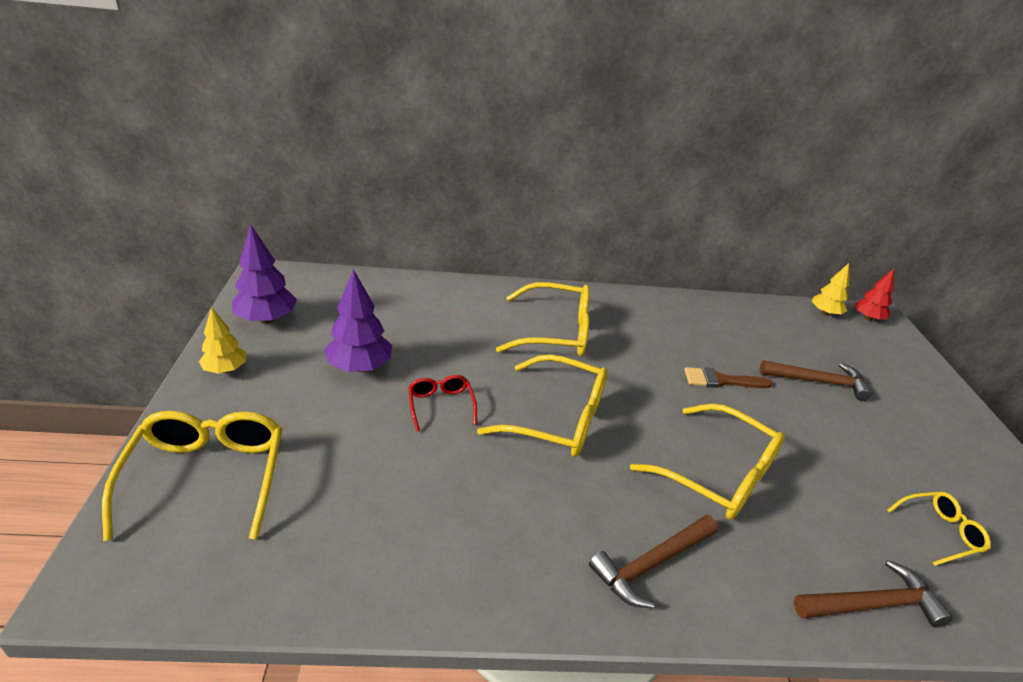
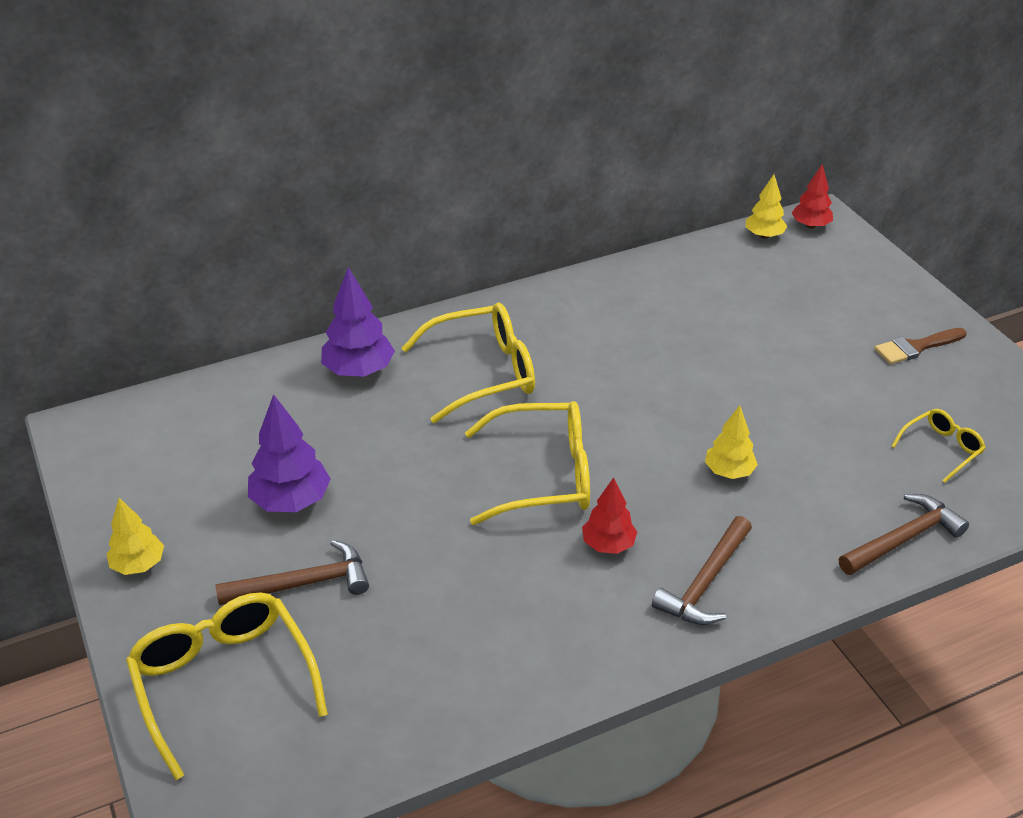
camera: 20 degrees left, 5 degrees up
(266, 319) = (132, 486): purple tree -> purple tree (358, 371)
(441, 405) = (412, 509): red glasses -> none
(580, 494) = (608, 544): none -> red tree
(719, 474) = (729, 472): yellow glasses -> yellow tree
(721, 380) = (689, 365): brown brush -> brown brush (916, 347)
(818, 382) = (786, 329): brown hammer -> brown hammer (303, 584)

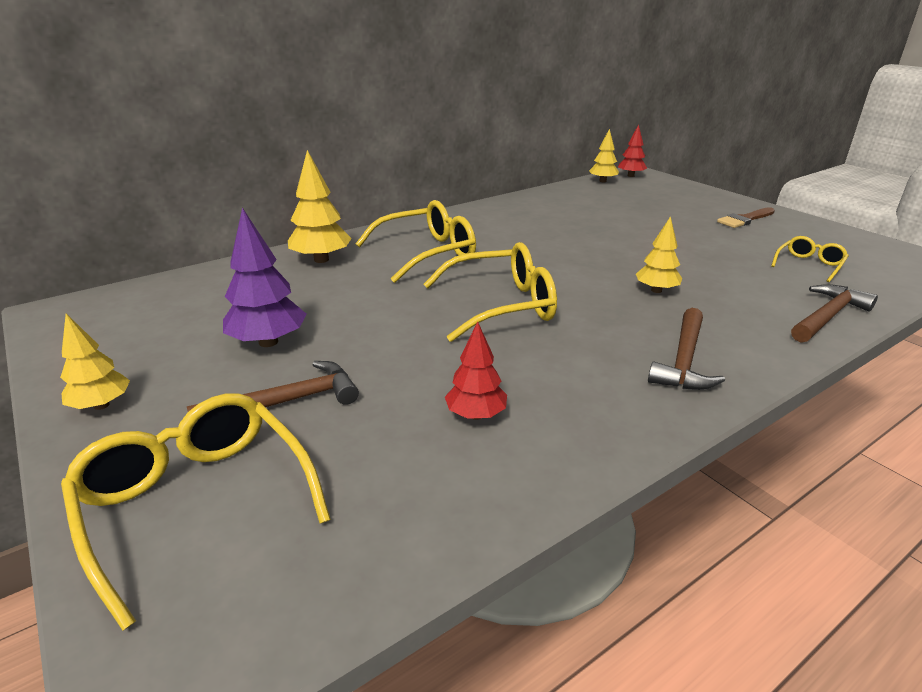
camera: 10 degrees left, 10 degrees down
(358, 371) = (321, 260): purple tree -> yellow tree
(608, 544) = (581, 343): red tree -> red tree (476, 415)

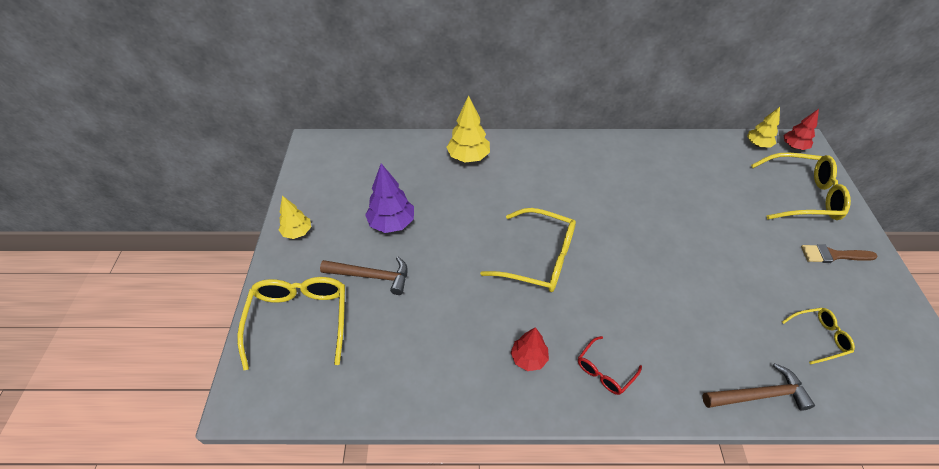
camera: 35 degrees right, 20 degrees up
(427, 253) = (537, 181): yellow glasses -> yellow glasses (802, 196)
(476, 415) = (449, 340): red tree -> red tree (529, 358)
(656, 290) = (657, 299): yellow tree -> none
(684, 360) = (604, 371): brown hammer -> red glasses

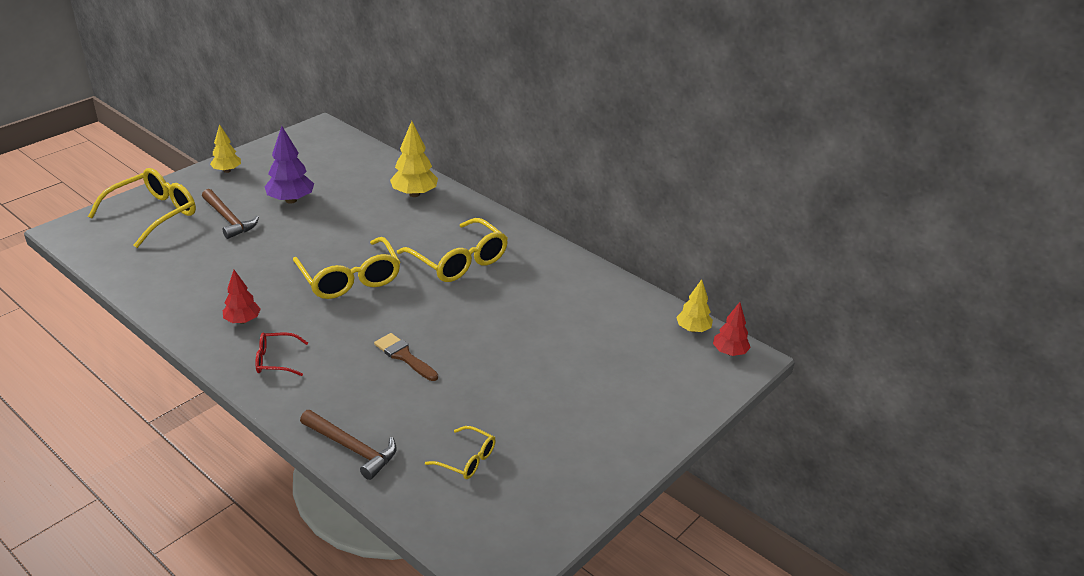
camera: 40 degrees right, 15 degrees down
(802, 196) = (656, 384): yellow glasses -> yellow glasses (459, 261)
(833, 255) = (595, 433): brown brush -> brown brush (404, 356)

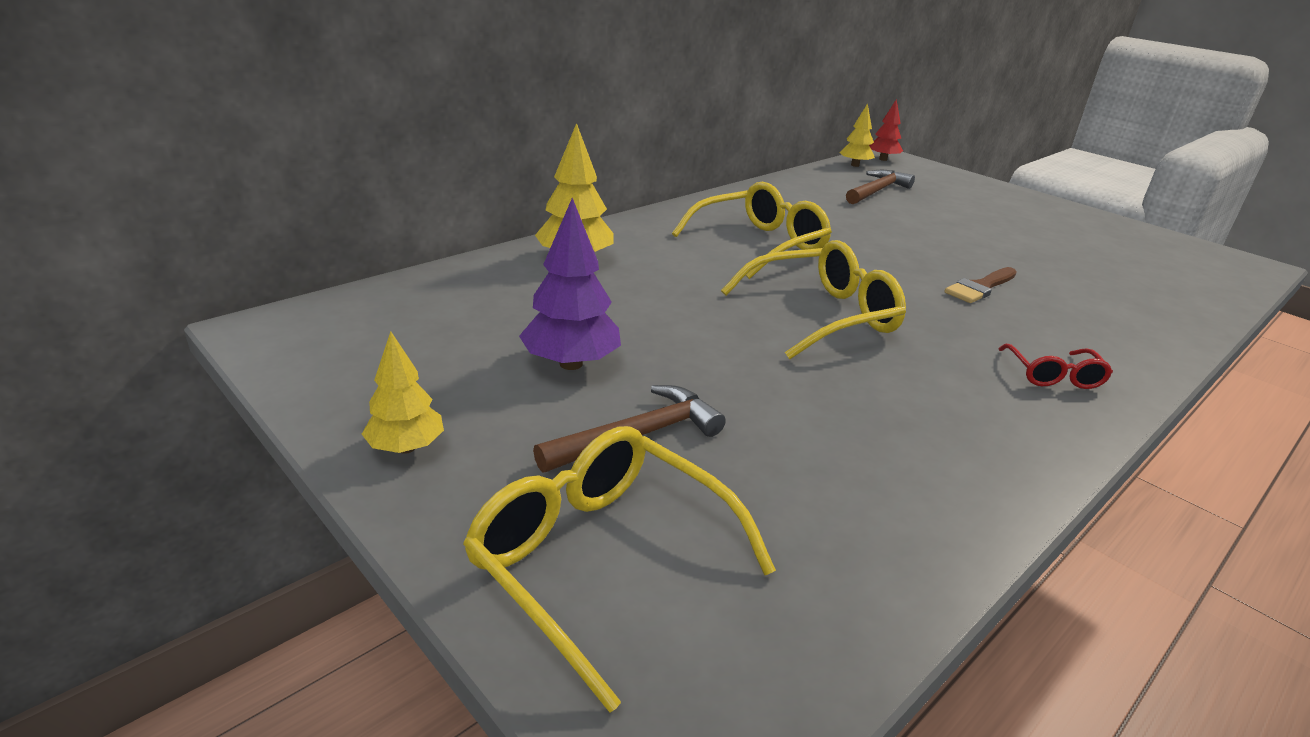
camera: 85 degrees left, 5 degrees down
(243, 321) = (975, 407): red tree -> none
(352, 448) = (1173, 324): brown hammer -> brown hammer (877, 191)
(467, 460) = (1126, 267): yellow glasses -> none

